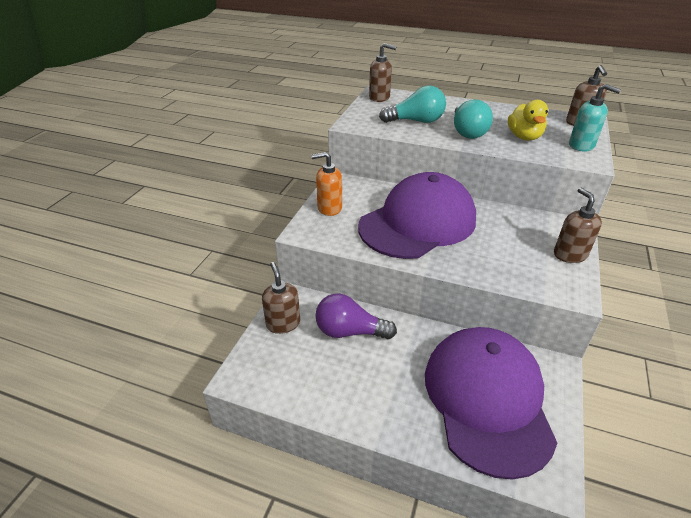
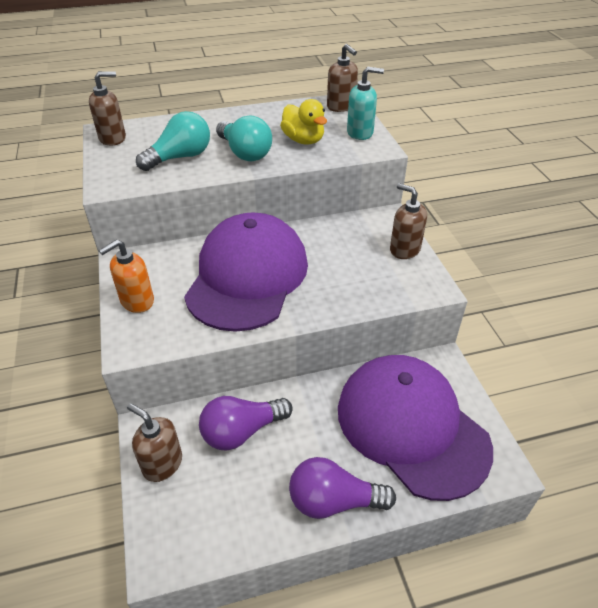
camera: 35 degrees left, 5 degrees up
(380, 414) = (333, 501): none -> purple light bulb

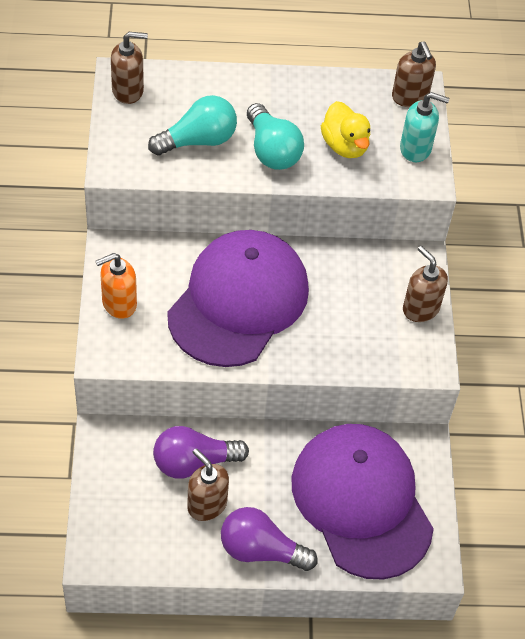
camera: 10 degrees right, 10 degrees up
(162, 464) = (112, 474): brown soap dispenser -> brown soap dispenser (206, 504)

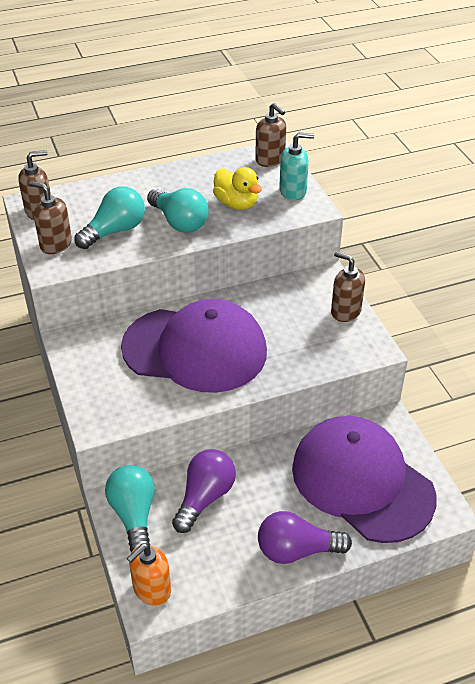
camera: 15 degrees left, 10 degrees down
(116, 456) = (134, 515): none -> turquoise light bulb
(119, 303) = (92, 381): orange soap dispenser -> orange soap dispenser (151, 589)
(193, 462) = (205, 497): purple light bulb -> purple light bulb turned 150 degrees clockwise
(206, 504) = (232, 528): brown soap dispenser -> brown soap dispenser (55, 244)
(238, 301) = (195, 349): purple cap -> purple cap turned 90 degrees clockwise

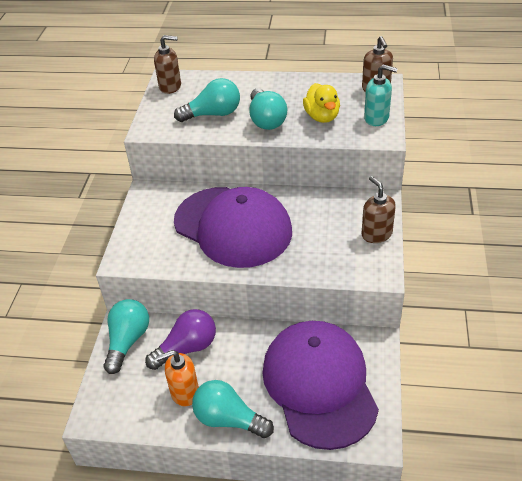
camera: 30 degrees right, 0 degrees up
(55, 244) = (164, 113): brown soap dispenser -> none
(151, 589) = (102, 403): orange soap dispenser -> orange soap dispenser (184, 392)
(296, 550) = (228, 419): purple light bulb -> turquoise light bulb

